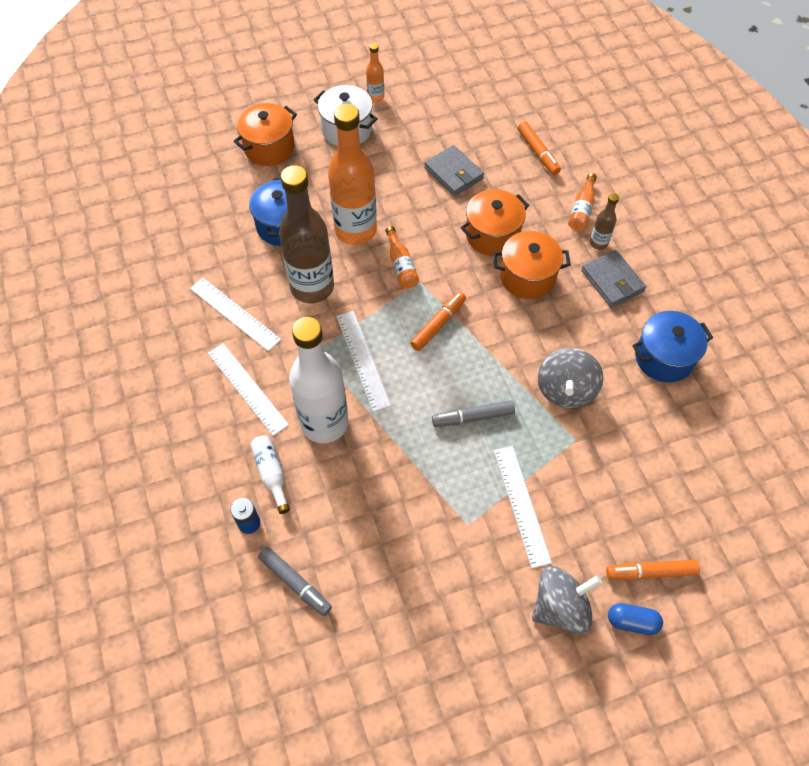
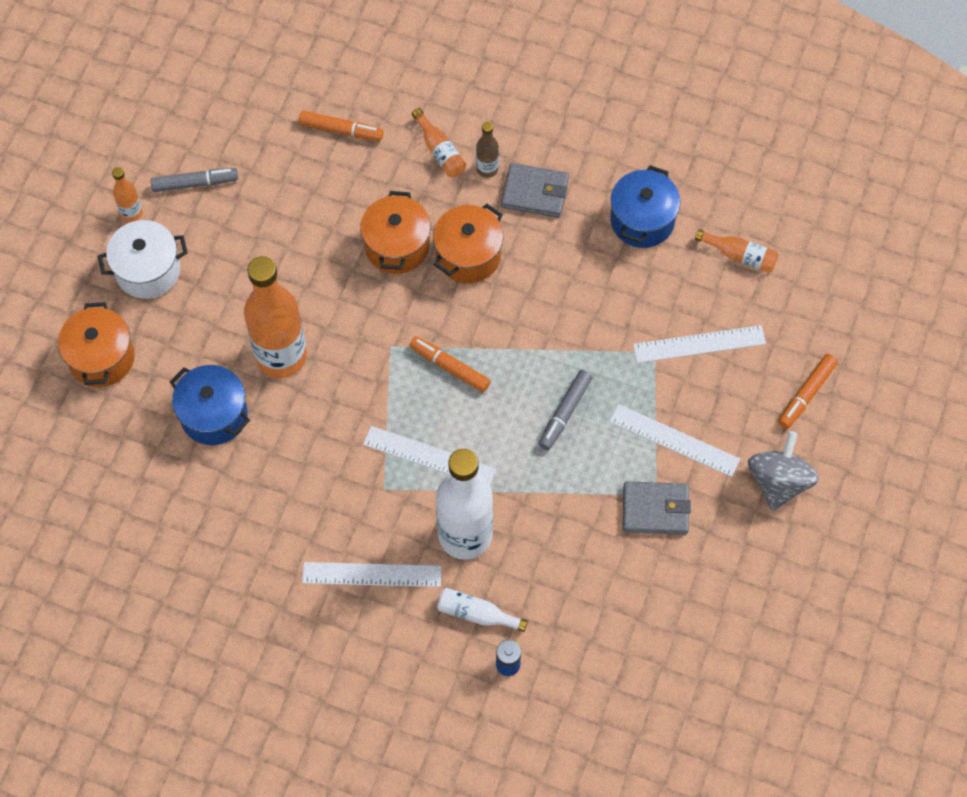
camera: 50 degrees left, 5 degrees up
(234, 314) = (279, 530): white ruler -> white ruler (699, 344)
(295, 583) = (593, 665): grey marker -> grey marker (195, 183)
(312, 287) = (311, 441): brown bottle -> none
(401, 265) = (358, 348): orange bottle -> orange bottle (740, 256)
(438, 324) = (450, 367): orange marker -> orange marker turned 45 degrees counterclockwise
(453, 173) = (295, 220): grey wallet -> grey wallet (655, 509)
(565, 390) = (604, 320): grey spinning top -> none
(632, 621) = (831, 441): blue capsule -> none

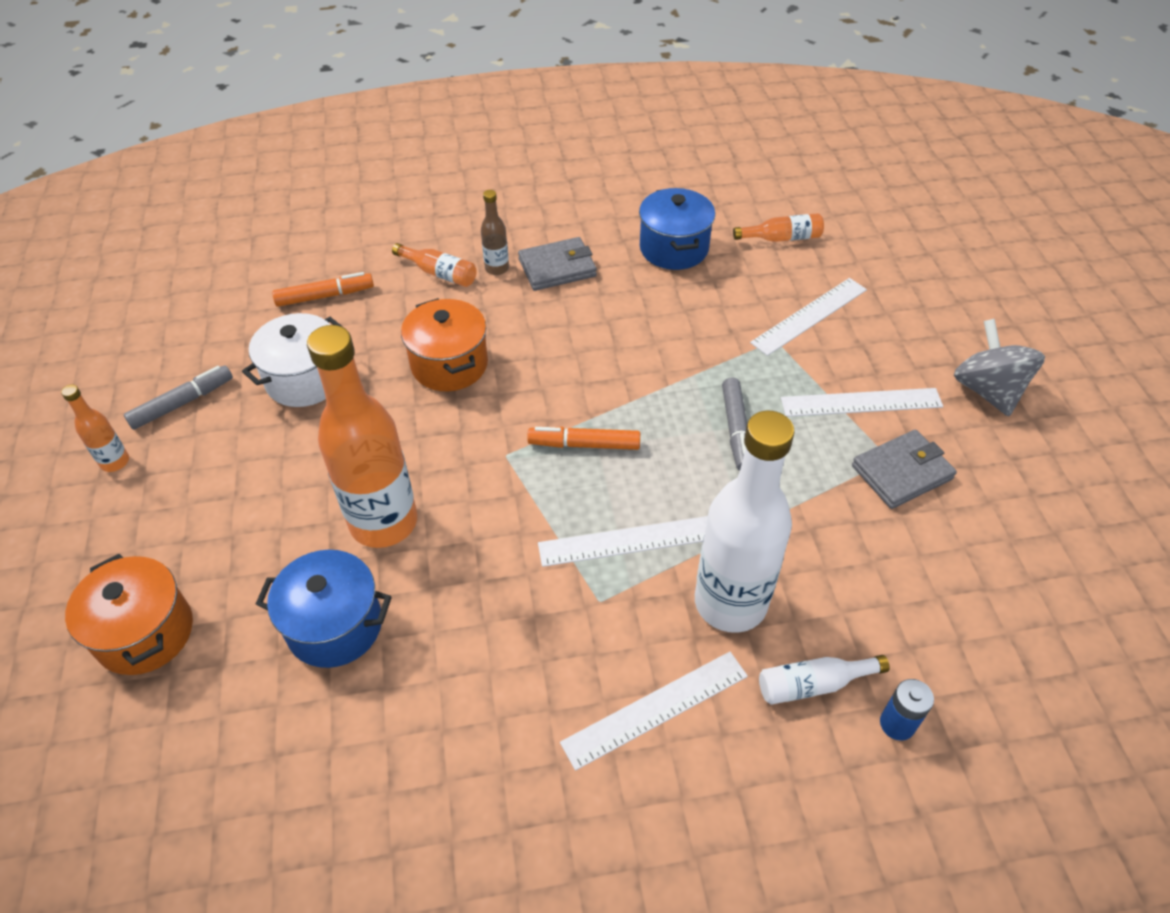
camera: 30 degrees left, 15 degrees down
(148, 270) = (164, 510): white pot -> white pot (305, 379)
(468, 255) = (530, 341): orange pot -> none
(806, 394) = (939, 311): orange marker -> none

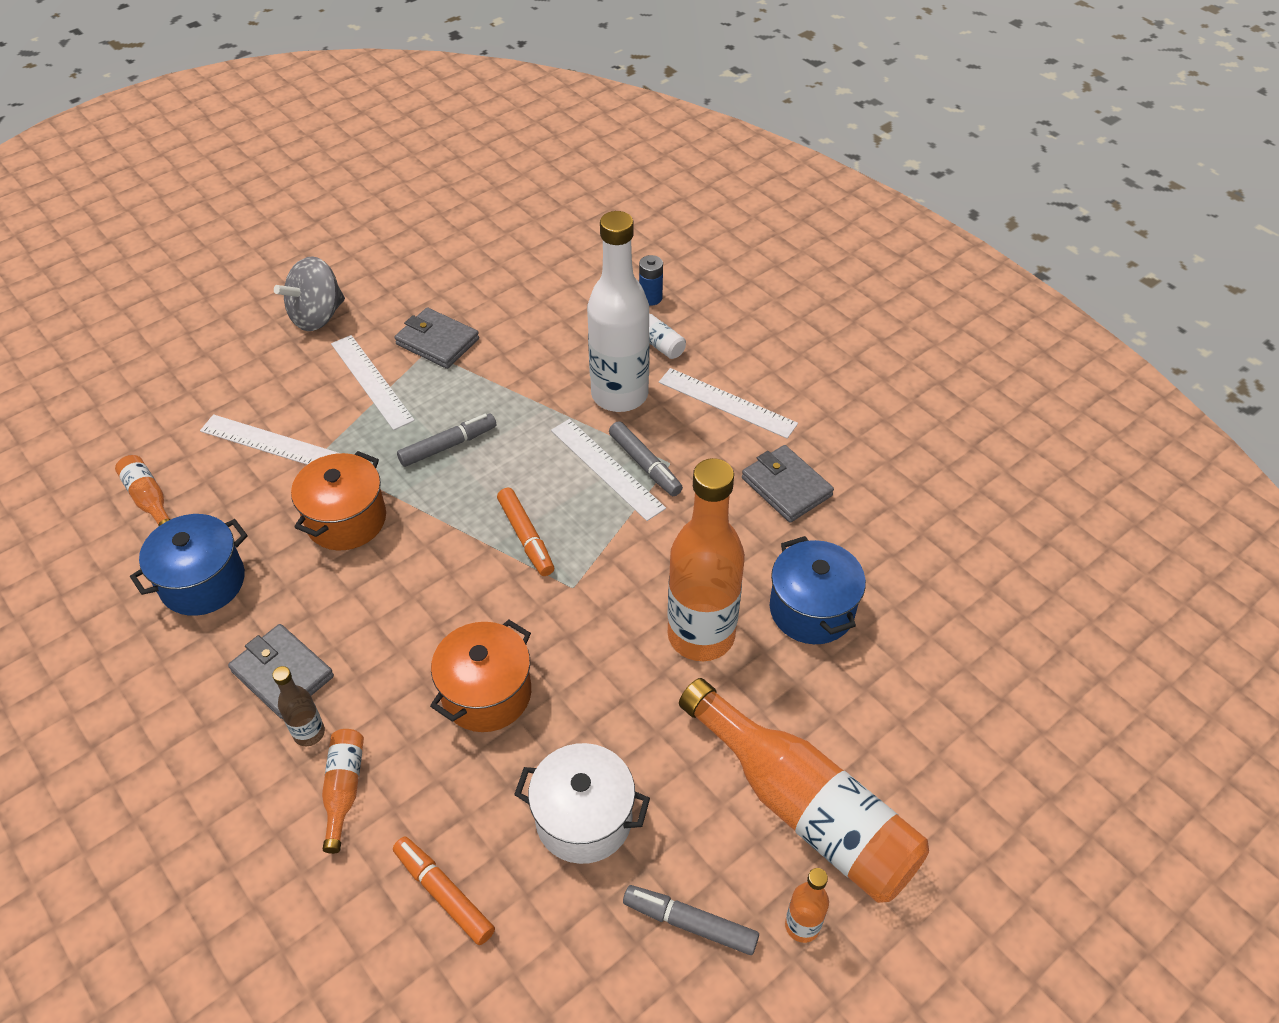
camera: 120 degrees left, 0 degrees up
(145, 633) = (922, 739): orange pot -> orange pot (346, 520)
(182, 511) = (805, 808): none -> orange bottle
(492, 696) = (786, 487): none -> grey wallet
(611, 577) = (645, 464): none -> grey marker

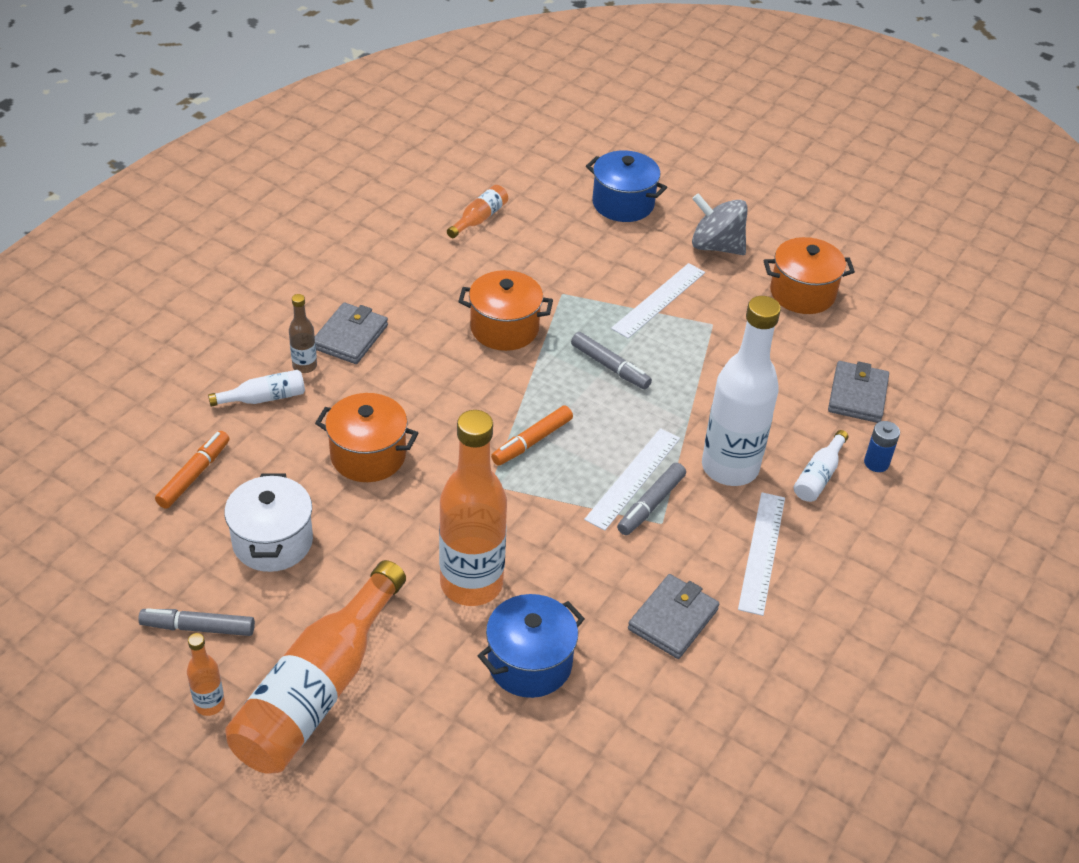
camera: 70 degrees right, 5 degrees down
(203, 582) = (415, 271): blue pot -> blue pot (623, 204)
(271, 443) = (563, 263): white ruler -> none
(344, 789) = (264, 398): orange bottle -> white bottle
(418, 277) = (802, 293): none -> orange pot
(437, 342) = (728, 327): grey wallet -> grey wallet (857, 395)
(690, 923) = (198, 628): grey marker -> grey marker turned 90 degrees counterclockwise

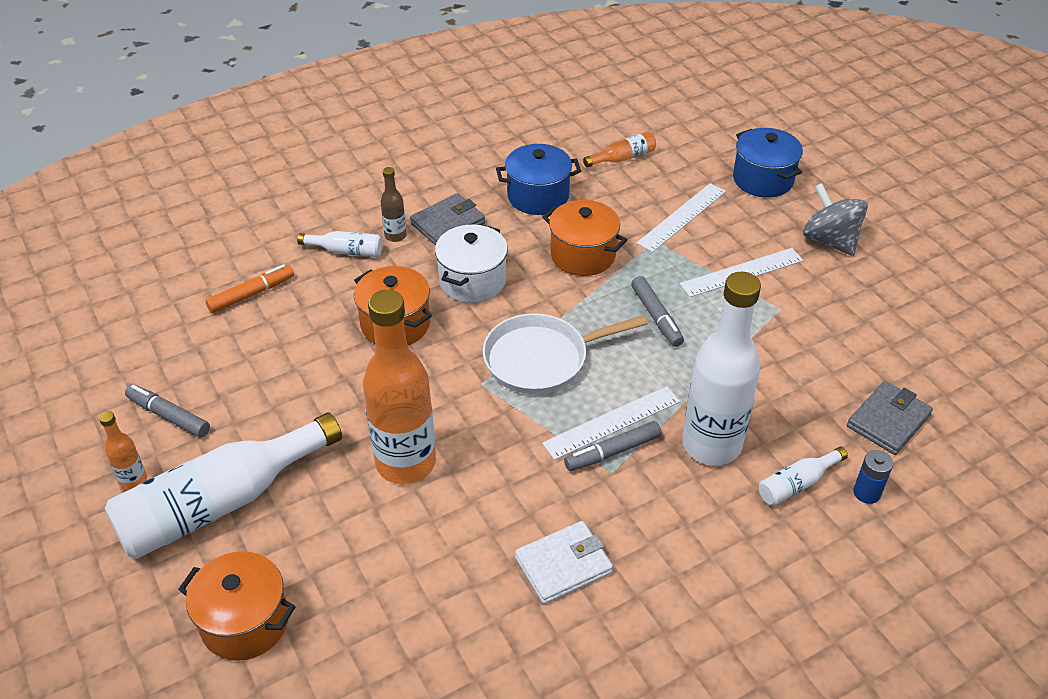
camera: 30 degrees right, 0 degrees up
(272, 542) = (272, 368): white pot -> white pot (472, 281)
(317, 690) = (221, 503): orange bottle -> white bottle
(529, 663) = (407, 552): blue pot -> blue pot (538, 196)
(532, 441) = (541, 359): orange marker -> white pan
(673, 619) = (563, 565): grey wallet -> white wallet
(761, 552) = (691, 535): white ruler -> white ruler (682, 217)
(802, 293) = (891, 307): orange pot -> orange pot (245, 622)

